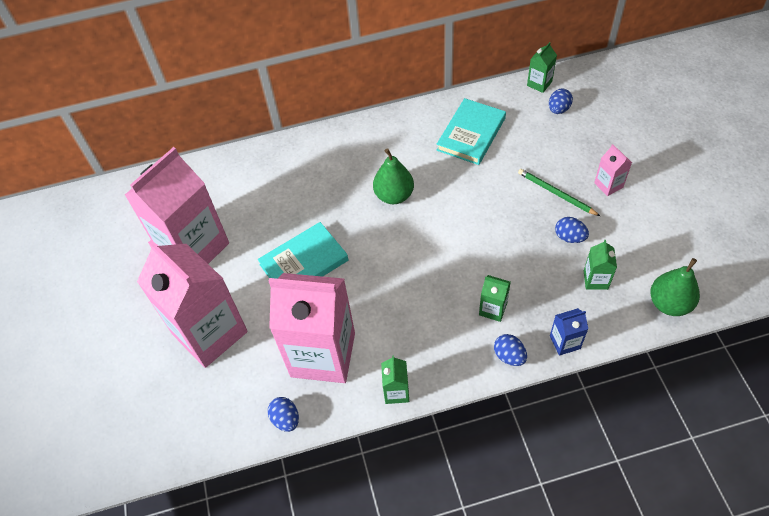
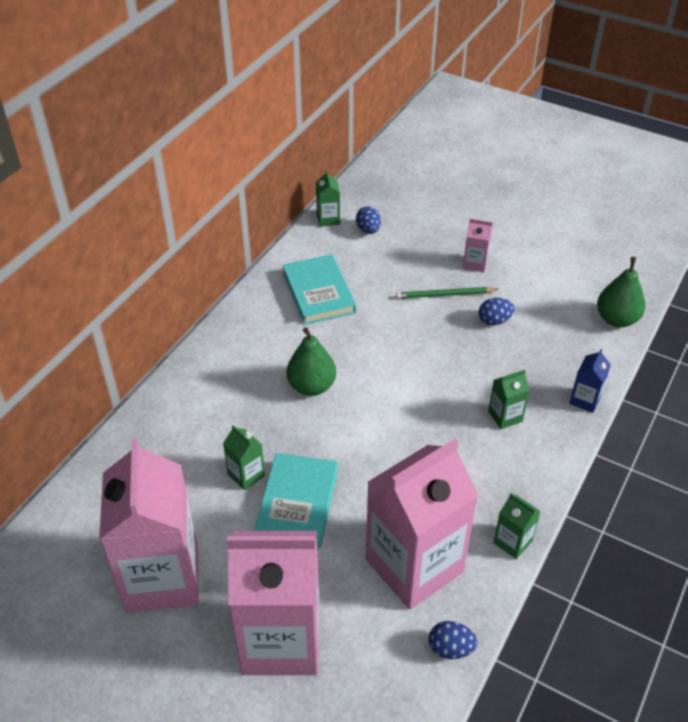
camera: 50 degrees left, 10 degrees down
(509, 356) = (560, 442): blue egg -> none
(595, 280) = (550, 338): green carton -> green carton (246, 475)

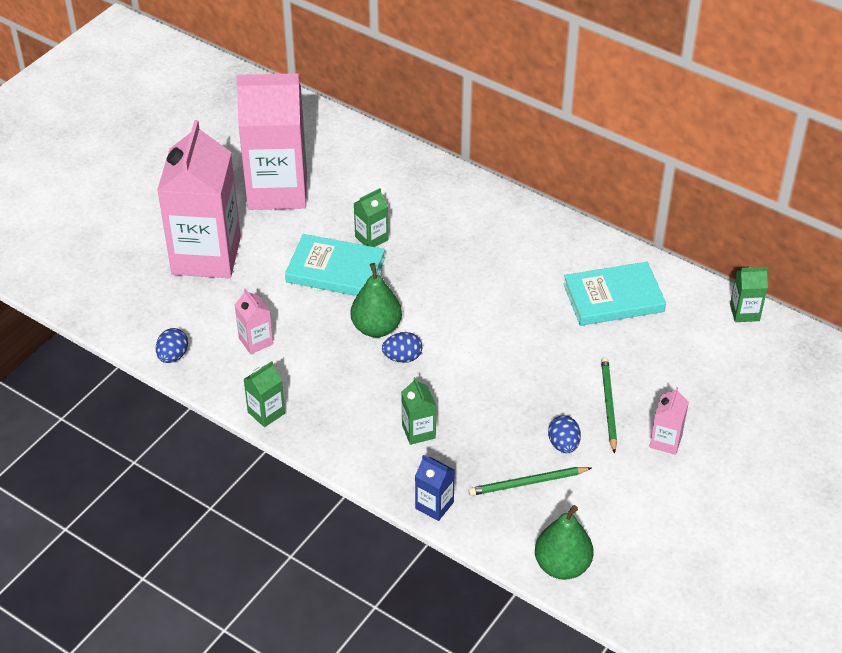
camera: 95 degrees right, 0 degrees up
(311, 386) = (475, 285): green pear -> green pear (376, 328)
(368, 230) = (725, 347): blue egg -> blue egg (402, 357)
(414, 565) = (256, 341): pink carton -> pink carton, size x0.41
(541, 341) = (527, 483): none -> green pencil

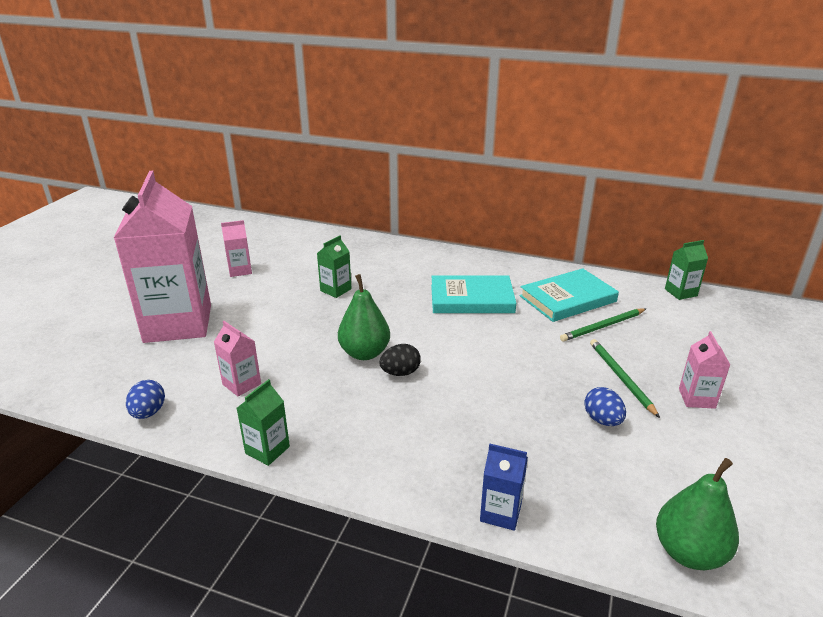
camera: 15 degrees left, 15 degrees down
(277, 190) = (240, 270): pink carton -> pink carton, size x0.41
(335, 270) = (309, 316): turquoise book -> turquoise book (471, 299)
(402, 357) = (400, 373): blue egg -> black egg
(418, 431) = (446, 436): green carton -> none
(527, 483) = (590, 465): green pencil -> green pencil (602, 326)

